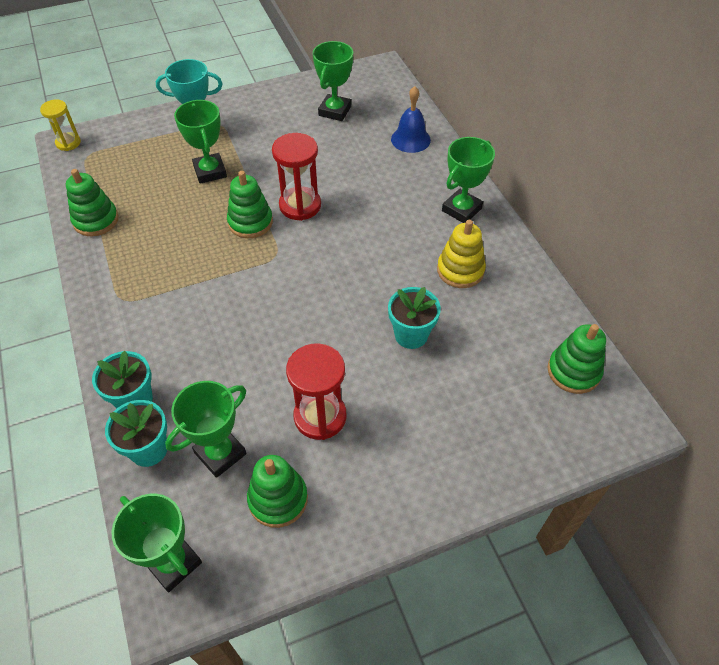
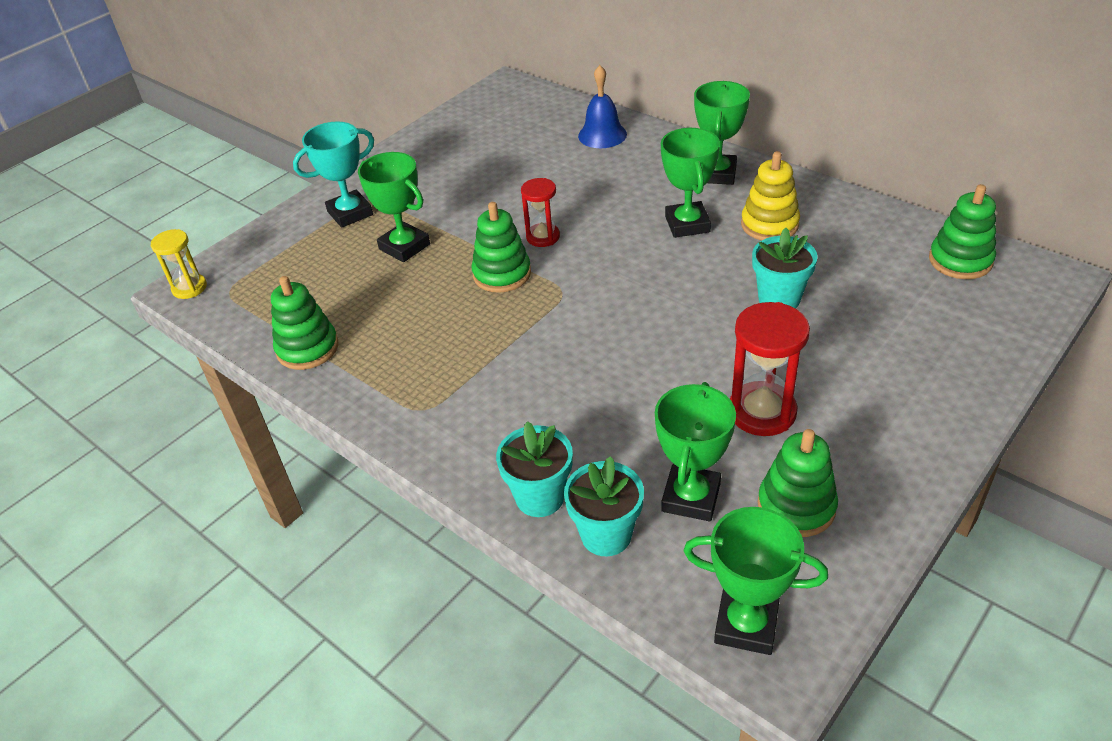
camera: 25 degrees left, 10 degrees down
(300, 205) = (543, 237): red hourglass -> red hourglass, size x0.63
(335, 111) = (493, 140): green trophy -> green trophy (687, 224)

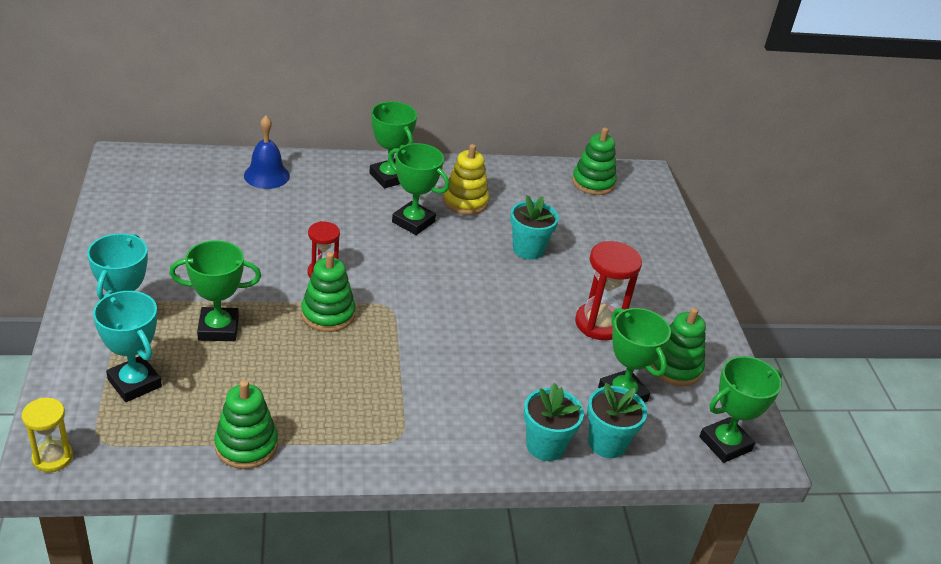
camera: 55 degrees left, 5 degrees down
(299, 261) = (134, 383): none -> turquoise trophy

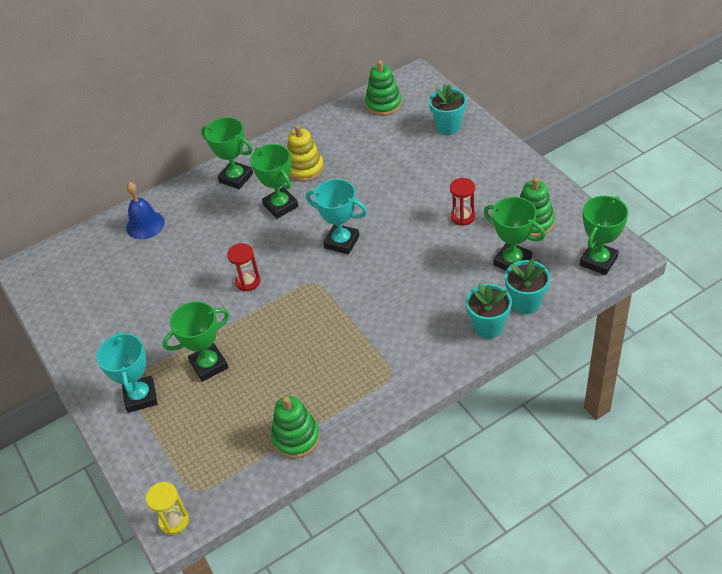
camera: 15 degrees left, 10 degrees up
(134, 383) = (184, 437): turquoise trophy -> turquoise trophy (342, 242)
(328, 314) = (276, 311): green stacking toy -> none
(413, 222) = (280, 206): green trophy -> green trophy turned 45 degrees clockwise
(528, 249) = (376, 184): turquoise flower pot -> turquoise flower pot (448, 126)
(599, 324) = (463, 217): red hourglass -> red hourglass, size x0.63

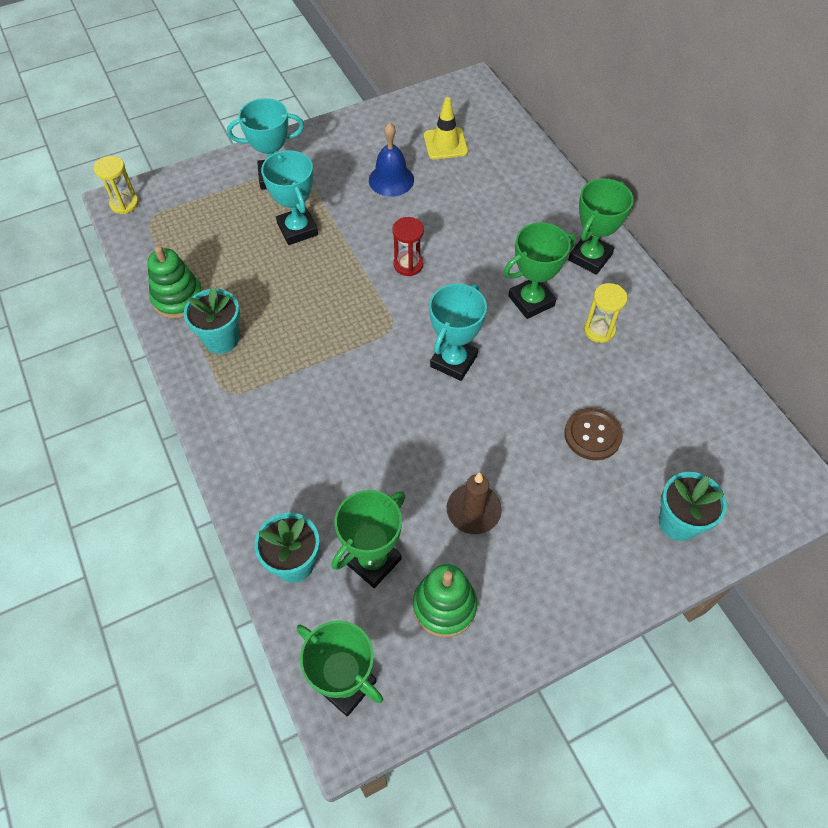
camera: 90 degrees right, 10 degrees up
(104, 277) = (445, 144): none -> yellow traffic cone
(145, 225) = (520, 174): blue bell -> blue bell (391, 180)
(209, 365) = (297, 229): green trophy -> turquoise trophy
(305, 169) = (599, 330): yellow stacking toy -> yellow hourglass
(383, 104) = (736, 438): green stacking toy -> none
(393, 166) = (592, 435): none -> brown button
(463, 217) = (473, 511): red hourglass -> brown candle
(488, 327) = (267, 508): turquoise flower pot -> turquoise flower pot (221, 339)

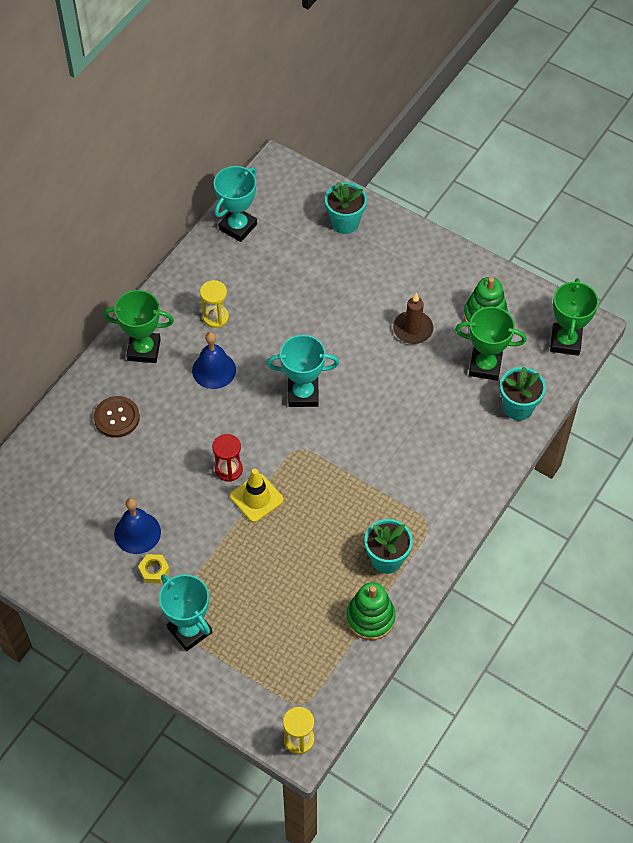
camera: 120 degrees left, 0 degrees up
(297, 229) = (241, 573): turquoise trophy -> turquoise trophy (238, 227)
(347, 177) = (154, 570): none -> yellow nut
(445, 144) = (65, 513): yellow traffic cone -> yellow traffic cone (256, 498)
(531, 301) = (214, 370): green trophy -> blue bell
(592, 435) = (310, 288): brown button -> brown button (117, 418)

